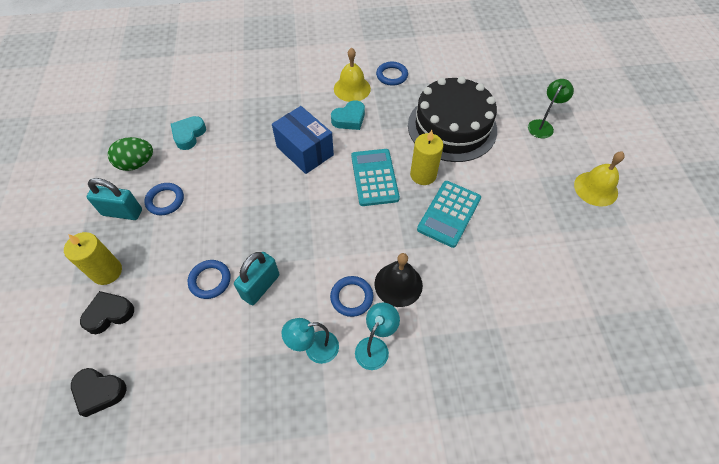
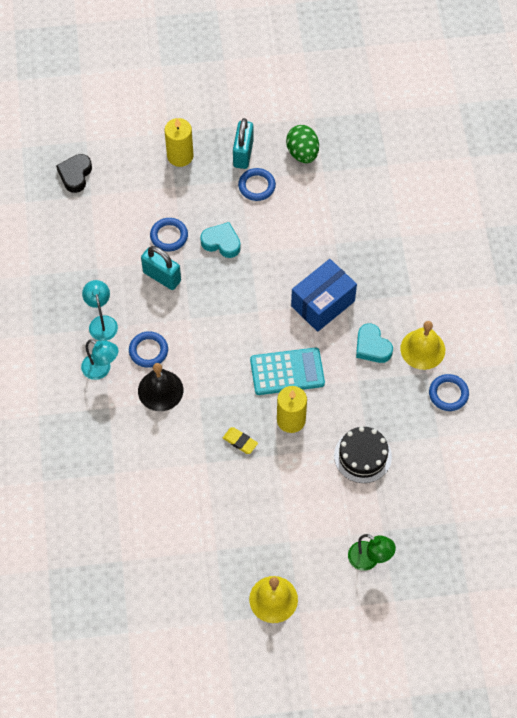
camera: 90 degrees right, 5 degrees up
(109, 314) = (140, 167): black heart -> none
(189, 135) = (342, 192): turquoise heart -> turquoise heart (221, 242)
(449, 213) = (240, 441): turquoise calculator -> yellow eraser
(452, 127) = (362, 456): black cake -> black cake, size x0.55

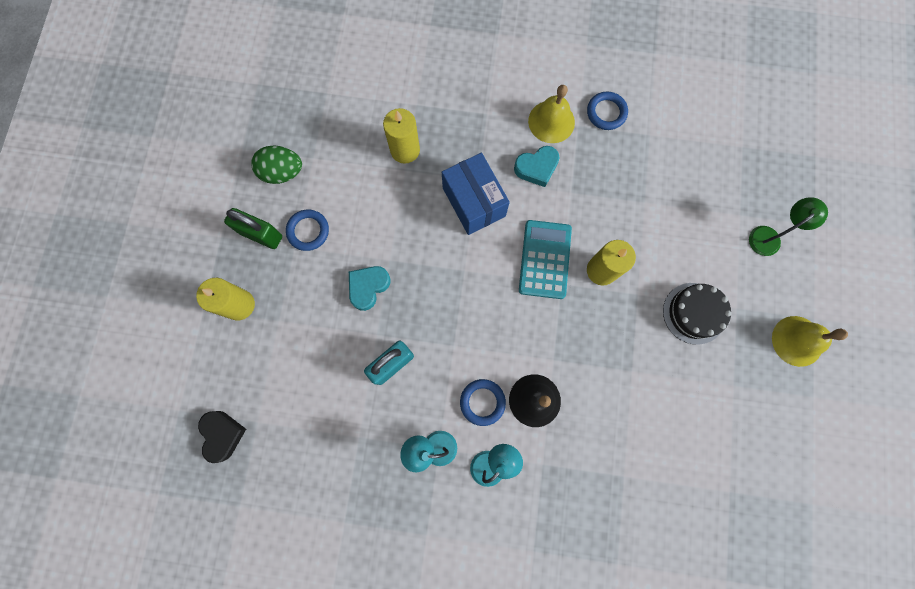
camera: 75 degrees left, 15 degrees up
(75, 175) = (222, 435): black heart -> black heart turned 135 degrees counterclockwise
(169, 236) = (342, 343): blue ring -> none
(240, 441) = (615, 329): yellow eraser -> none
(243, 153) = (261, 235): turquoise padlock -> green padlock
(354, 238) = (405, 150): none -> yellow candle
(362, 456) = (656, 211): black cake -> black cake (694, 313)

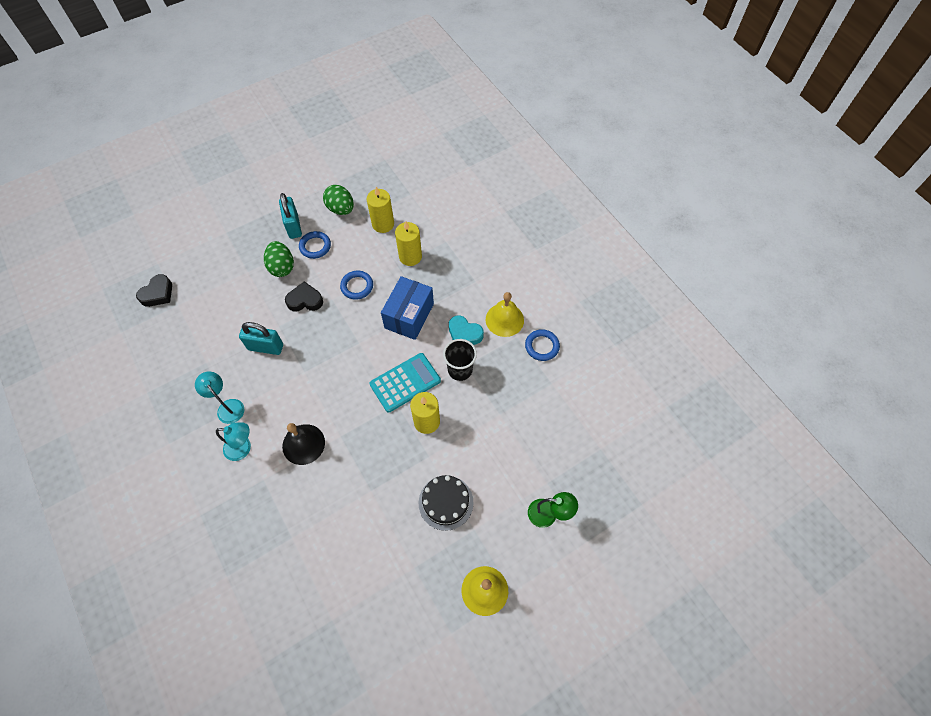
camera: 50 degrees right, 15 degrees down
(239, 305) = (242, 246): yellow candle -> yellow candle (383, 224)
(261, 235) = (293, 226): green padlock -> turquoise padlock
(305, 282) = (282, 267): none -> green egg
(368, 287) = (305, 300): turquoise heart -> black heart
(482, 402) = (279, 414): blue ring -> blue ring (357, 286)
(572, 201) = (460, 370): none -> black cup

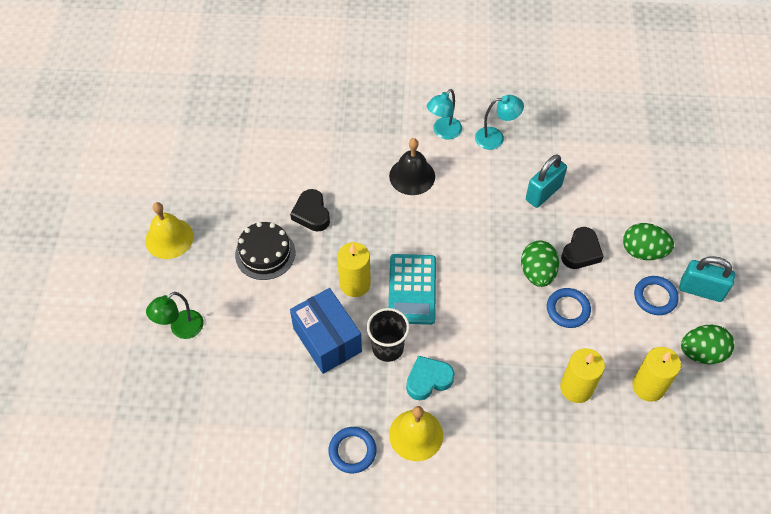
camera: 125 degrees right, 5 degrees down
(158, 294) = (674, 134): black heart -> black heart (311, 214)
(339, 316) = (537, 273): none -> green egg
(409, 316) = (491, 339): blue box -> blue box (327, 340)

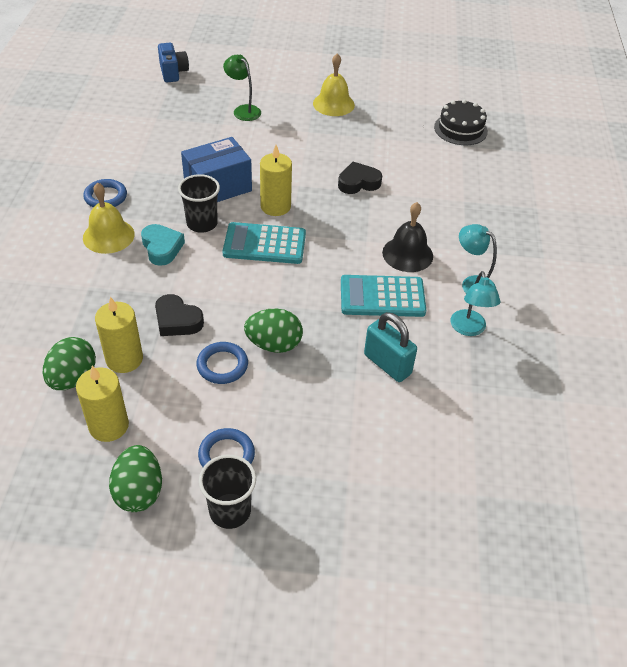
camera: 90 degrees right, 10 degrees down
(91, 420) = (173, 72): none -> blue camera
(265, 253) = (314, 154): black cake -> black cake (460, 129)
(468, 195) = (382, 297): none -> turquoise calculator
(581, 252) = (299, 389): black heart -> black heart (177, 320)
(643, 251) = (295, 454): green egg -> green egg (73, 378)
(701, 290) = (230, 511): turquoise padlock -> black cup

